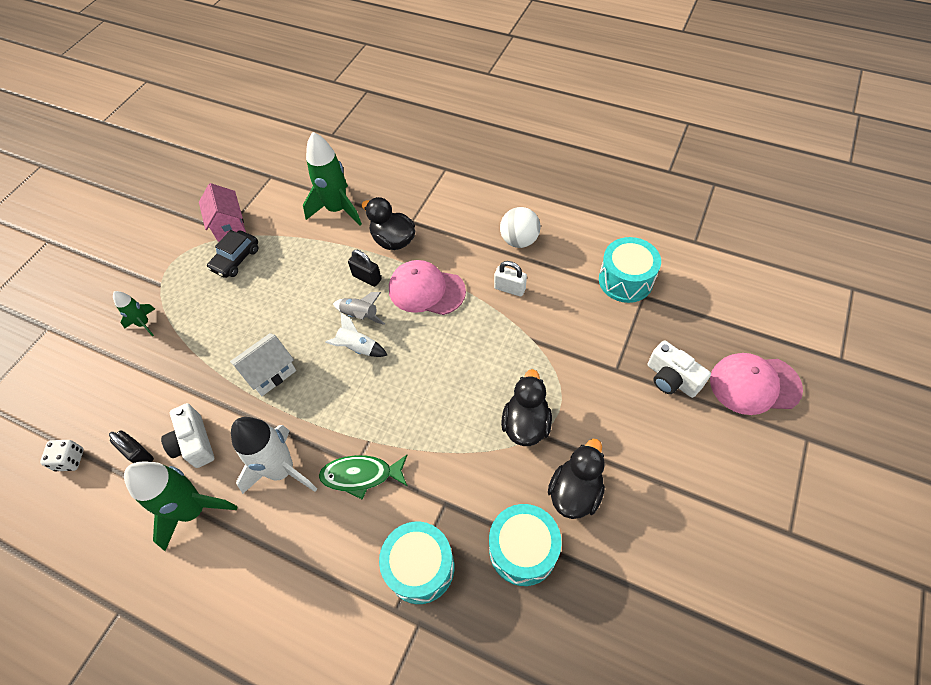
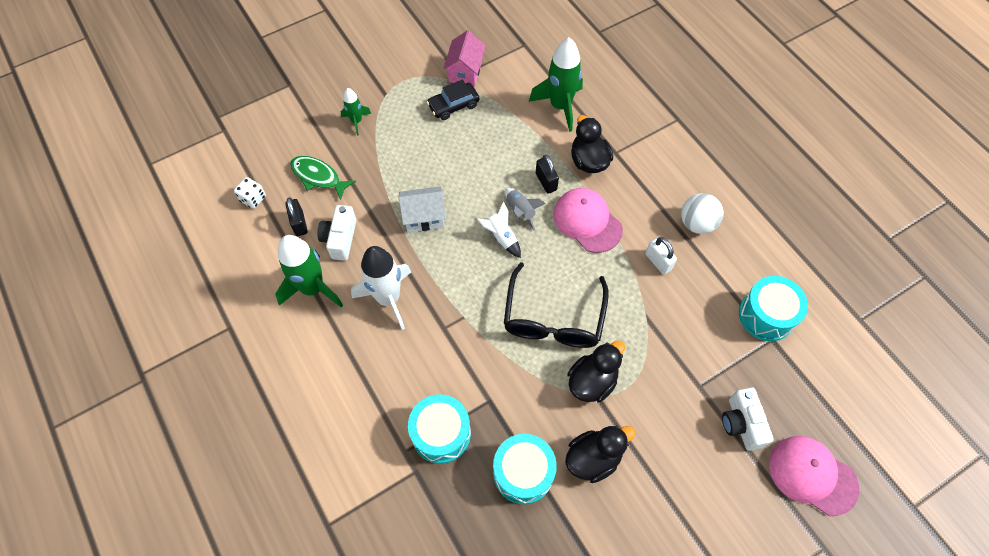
camera: 30 degrees right, 5 degrees up
(361, 475) = (441, 339): green fish -> green fish (318, 177)
(453, 390) = (553, 318): none -> black glasses

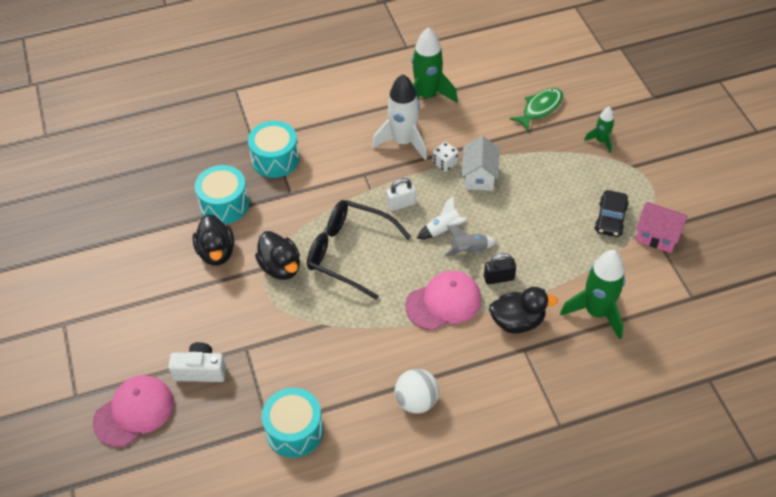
camera: 105 degrees right, 10 degrees down
(253, 198) = (525, 66): white dice -> white dice (445, 163)
(299, 224) = (492, 92): black padlock -> none
(340, 239) = (470, 117): white camera -> none
(453, 105) = (610, 218): black car -> black car turned 150 degrees counterclockwise
(658, 262) = (382, 351): white padlock -> white padlock (401, 204)

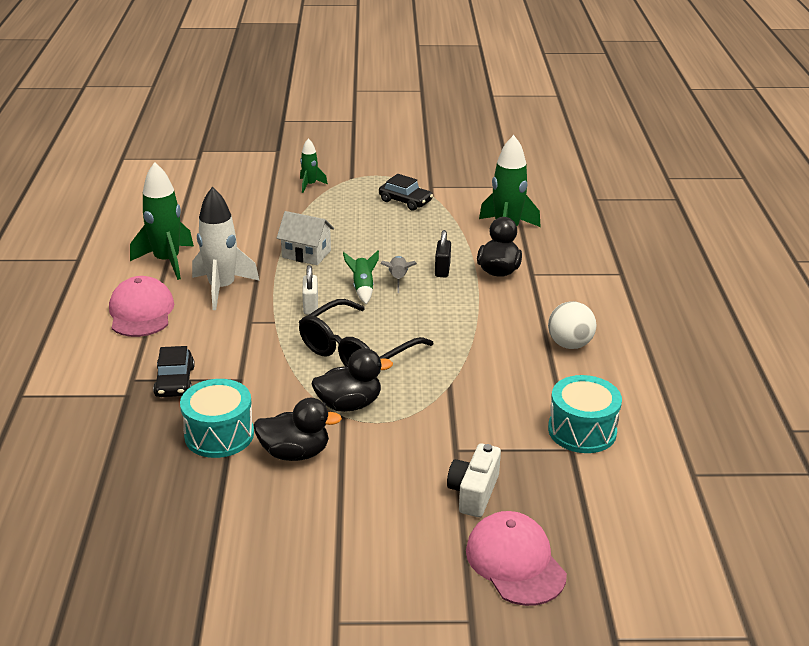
camera: 75 degrees left, 20 degrees down
(275, 159) = (175, 382): turquoise drum -> black car
(443, 230) = (363, 288): white rocket -> green rocket
(443, 302) = (456, 306): pink cap -> pink cap (141, 312)
(445, 163) = (273, 269): white dice -> none
(540, 108) = (243, 204): green fish -> none
(657, 236) = (438, 185): pink house -> none

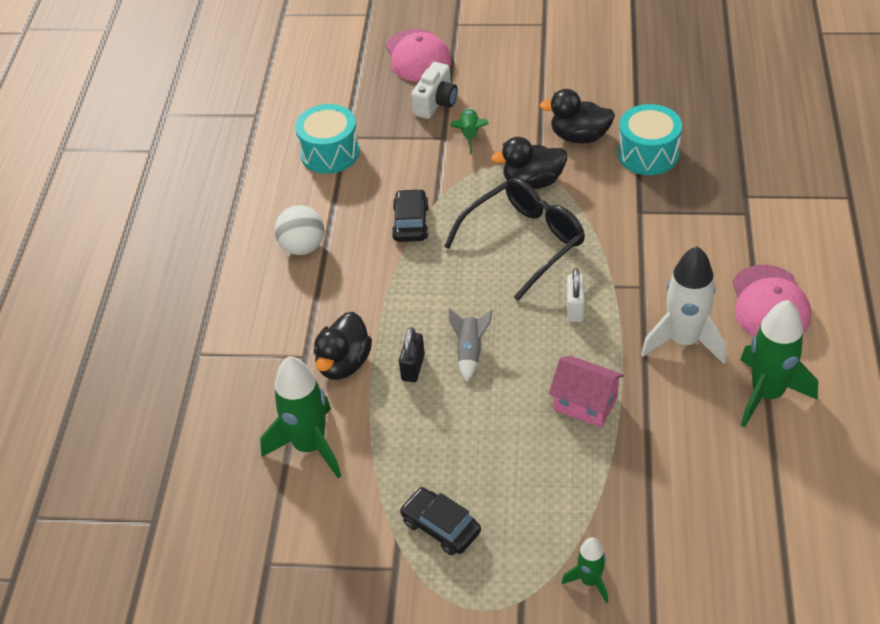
camera: 170 degrees left, 15 degrees up
(175, 382) = (703, 209): black car -> black car (411, 223)
(306, 254) = (585, 403): white house -> pink house
(363, 288) = (513, 337): green rocket -> green rocket (470, 135)

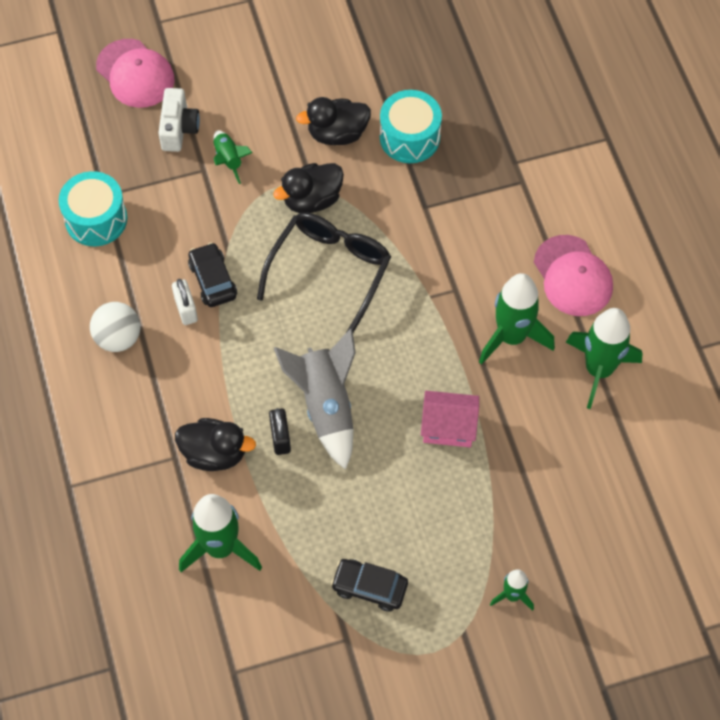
camera: 25 degrees left, 15 degrees up
(344, 363) = (214, 453): black duck -> black duck turned 75 degrees counterclockwise
(470, 352) = (326, 406): grey rocket -> grey rocket, size x1.90
(575, 308) = (403, 331): white padlock -> white padlock (186, 309)
(684, 341) = (511, 337): white rocket -> green rocket

